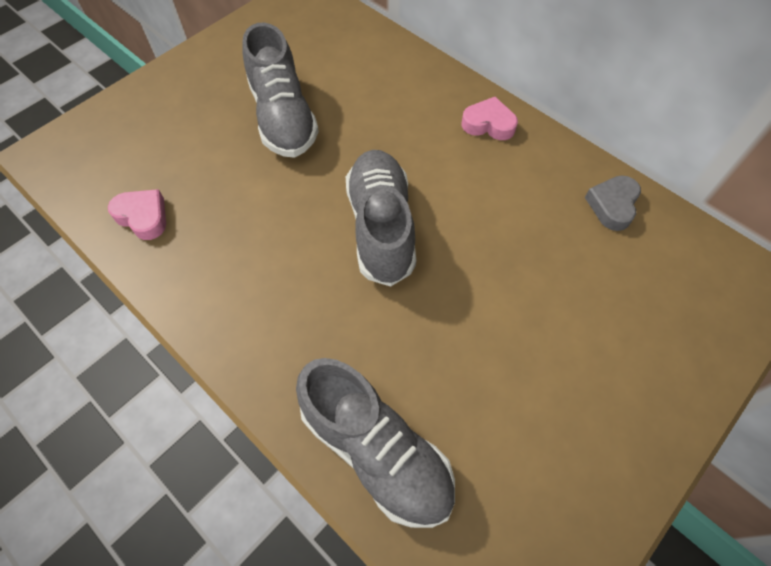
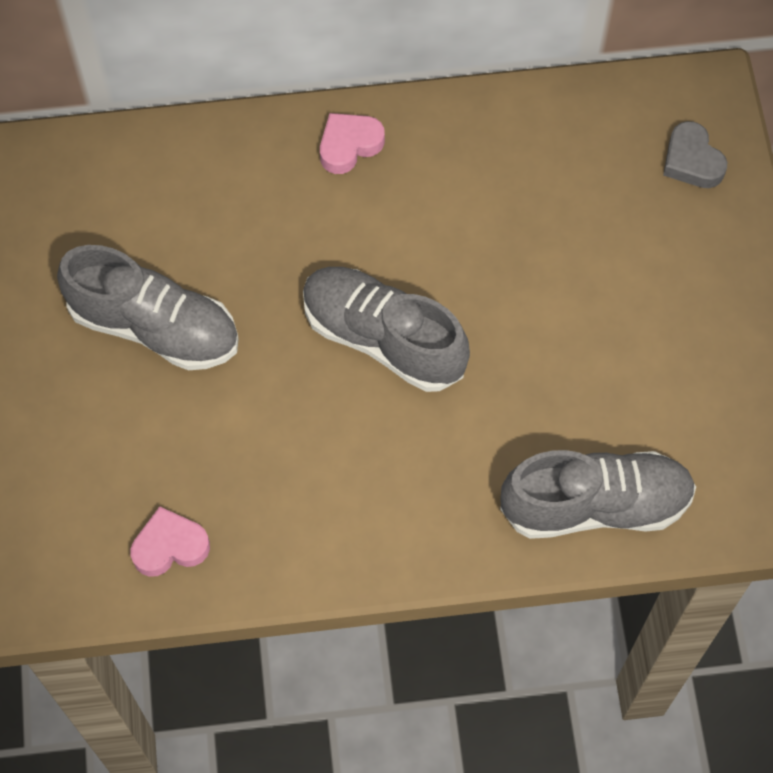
camera: 50 degrees left, 5 degrees up
(612, 205) = (537, 128): grey heart -> grey heart (692, 161)

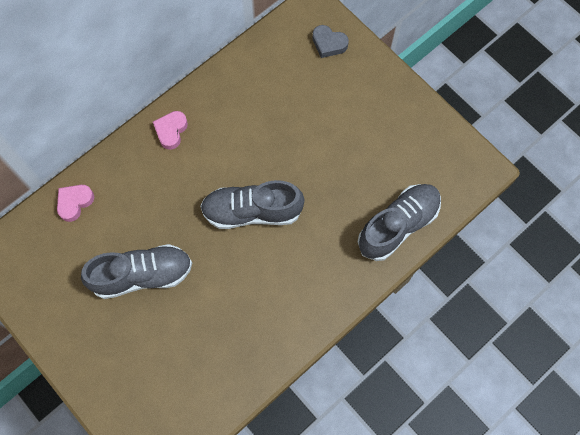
camera: 35 degrees left, 5 degrees up
(170, 546) = (225, 373): pink heart -> pink heart (75, 203)

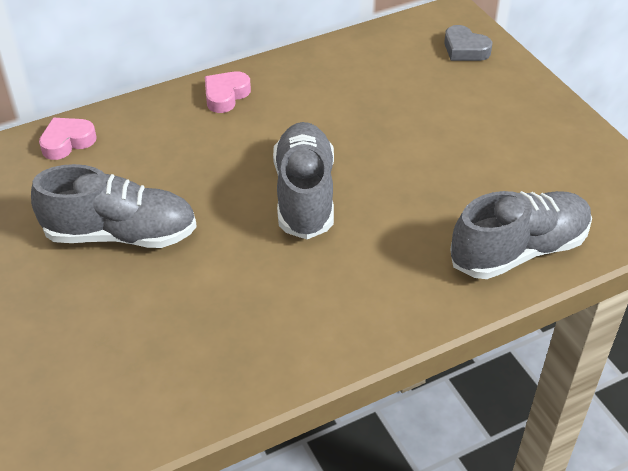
camera: 15 degrees right, 25 degrees down
(252, 211) = (304, 195): grey shoe -> grey shoe turned 75 degrees clockwise

